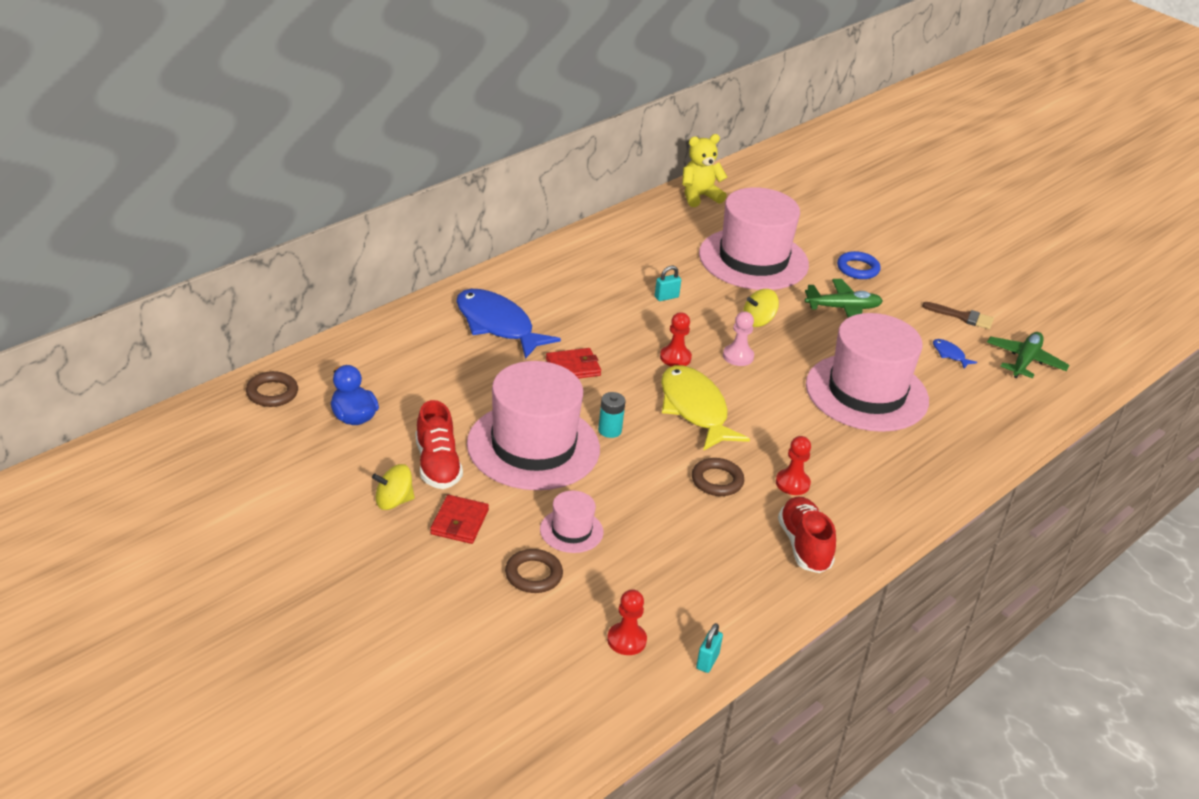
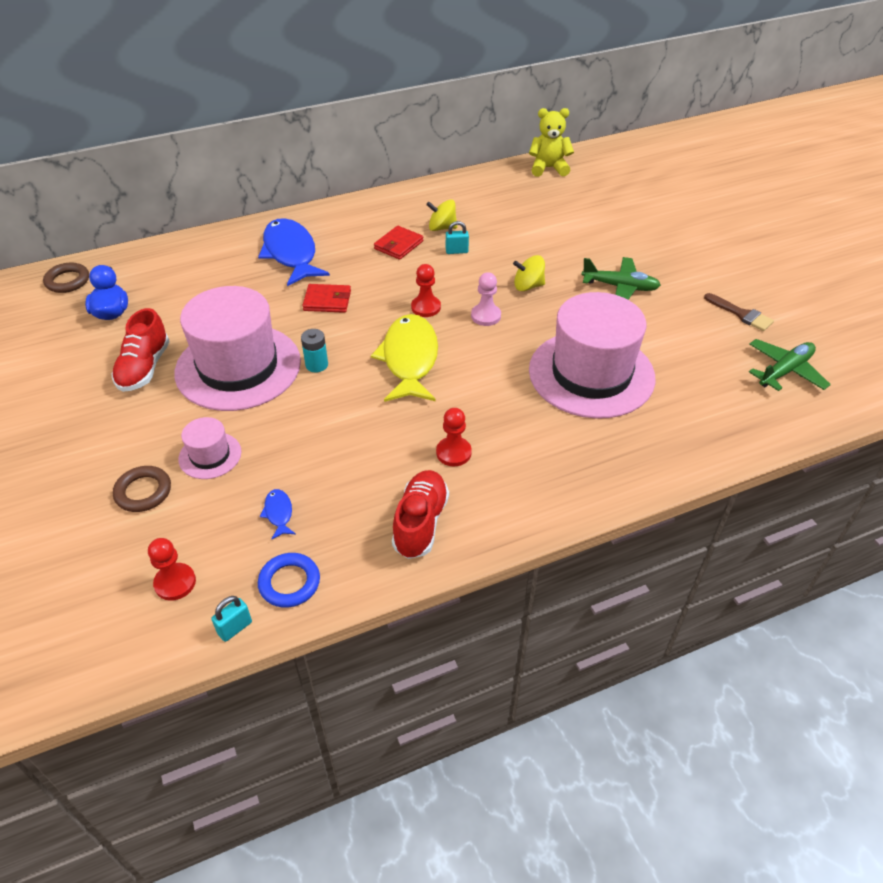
camera: 25 degrees right, 10 degrees up
(393, 501) = (82, 394): yellow spinning top -> yellow spinning top (442, 228)
(459, 522) = (120, 425): red wallet -> red wallet (398, 245)
(717, 481) = (381, 434): brown ring -> none
(753, 259) = (561, 229): pink hat -> none
(858, 269) = (659, 252): blue ring -> blue ring (289, 583)
(950, 354) = (704, 350): blue fish -> blue fish (278, 513)

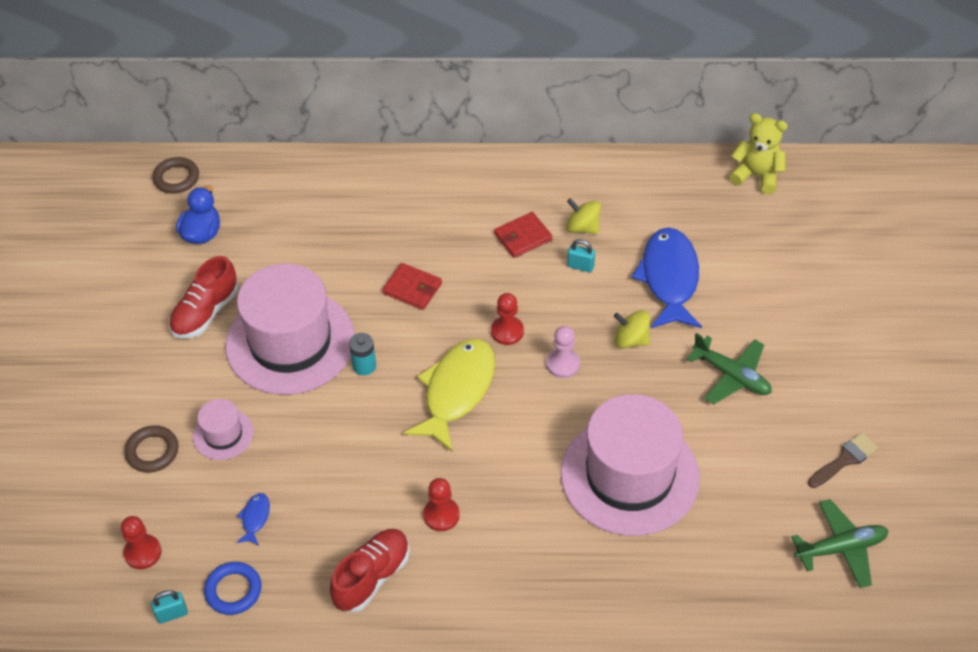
camera: 25 degrees right, 5 degrees up
(291, 253) = (405, 212): blue fish -> blue fish (669, 278)
(741, 314) = (845, 459): brown brush -> brown brush turned 105 degrees counterclockwise

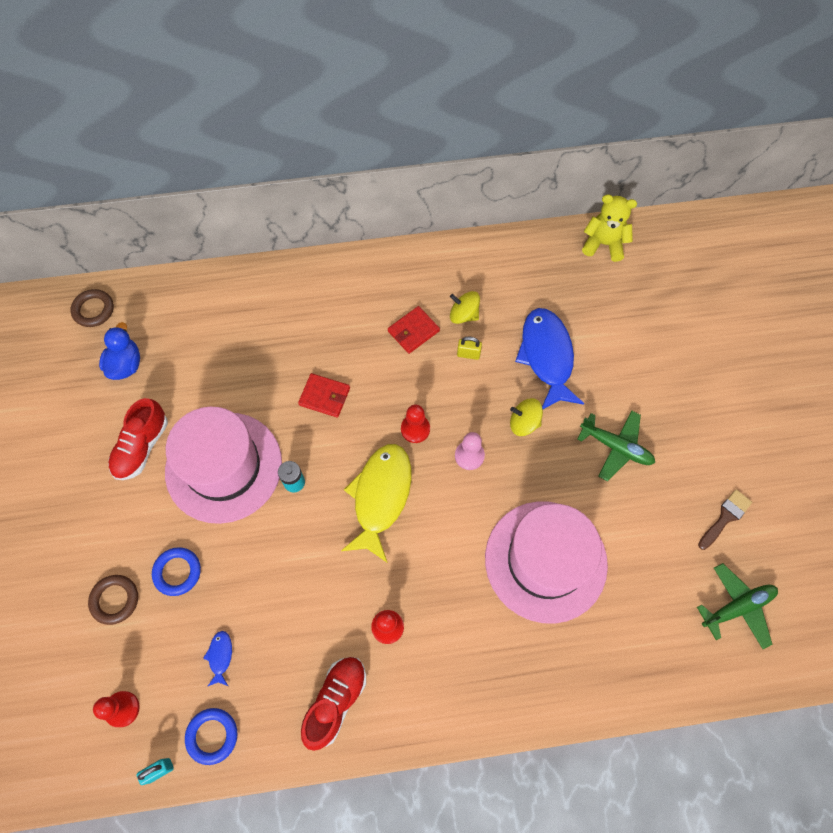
camera: 10 degrees left, 15 degrees up
(223, 434) = (177, 572): pink hat -> blue ring
(580, 266) = (468, 354): turquoise padlock -> yellow padlock

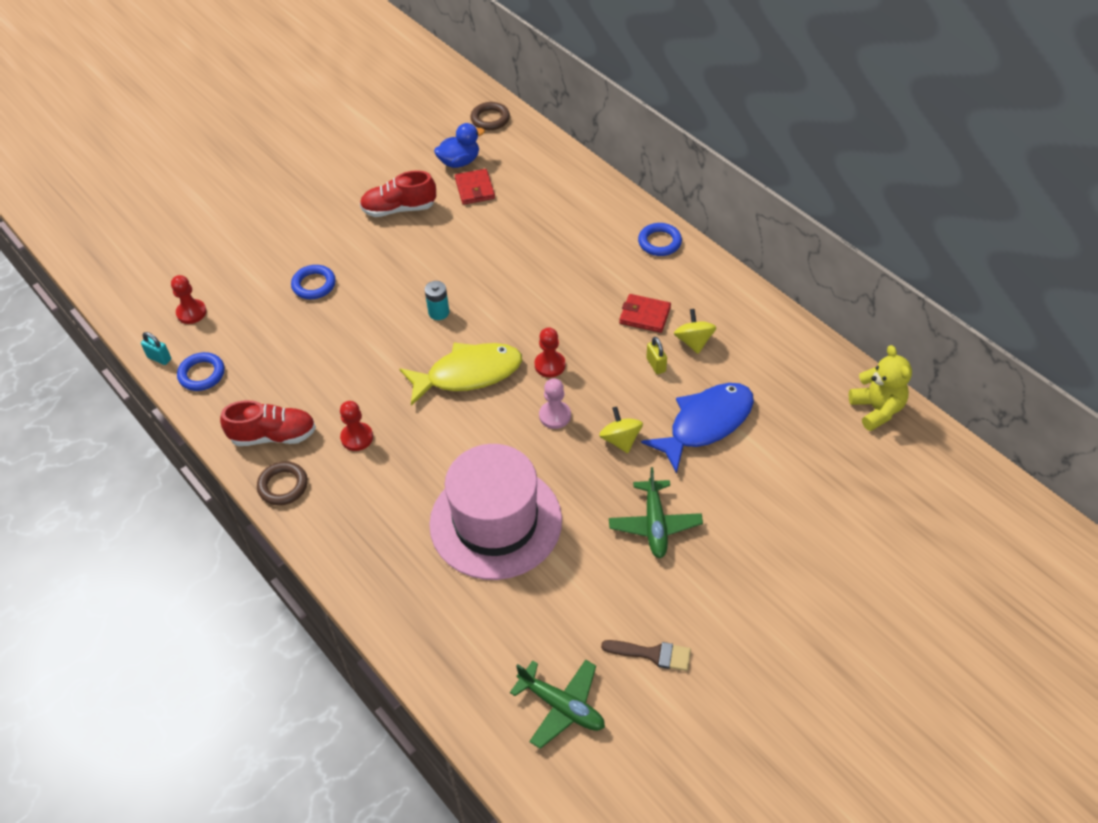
camera: 60 degrees right, 15 degrees down
(115, 600) = (269, 263): brown ring -> brown ring (283, 486)
(220, 656) = (265, 346): blue fish -> none
(224, 467) = (419, 263): pink hat -> none
(324, 396) = (531, 290): red wallet -> red wallet (475, 189)
(346, 274) = (659, 242): none -> blue ring

